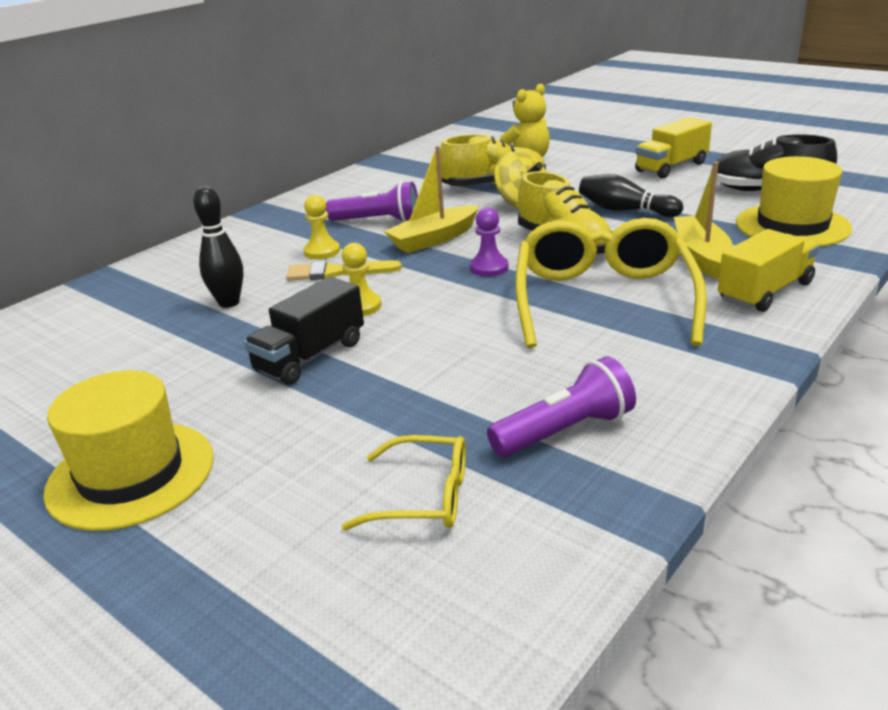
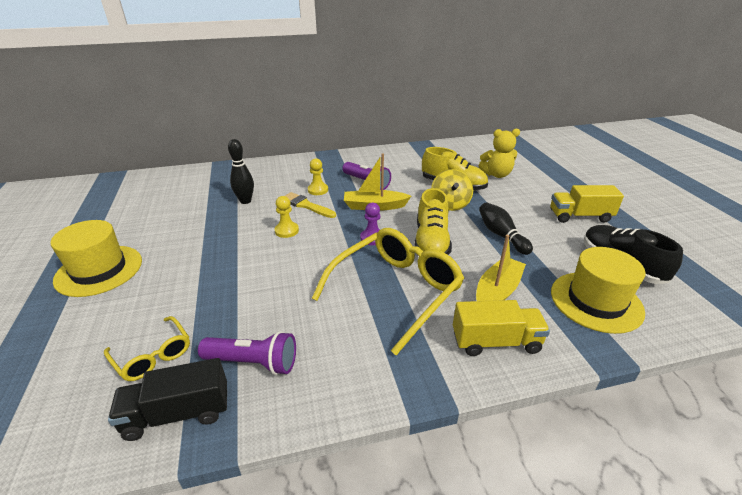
camera: 35 degrees right, 5 degrees up
(310, 356) = (229, 248): black truck -> black truck (178, 413)

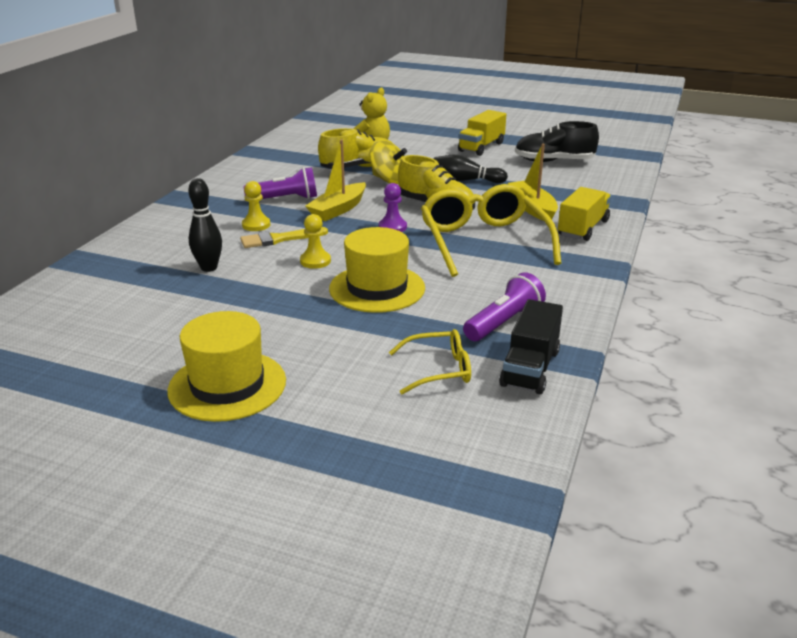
camera: 55 degrees left, 5 degrees down
(596, 301) = (580, 184): yellow hat -> yellow hat (377, 288)

